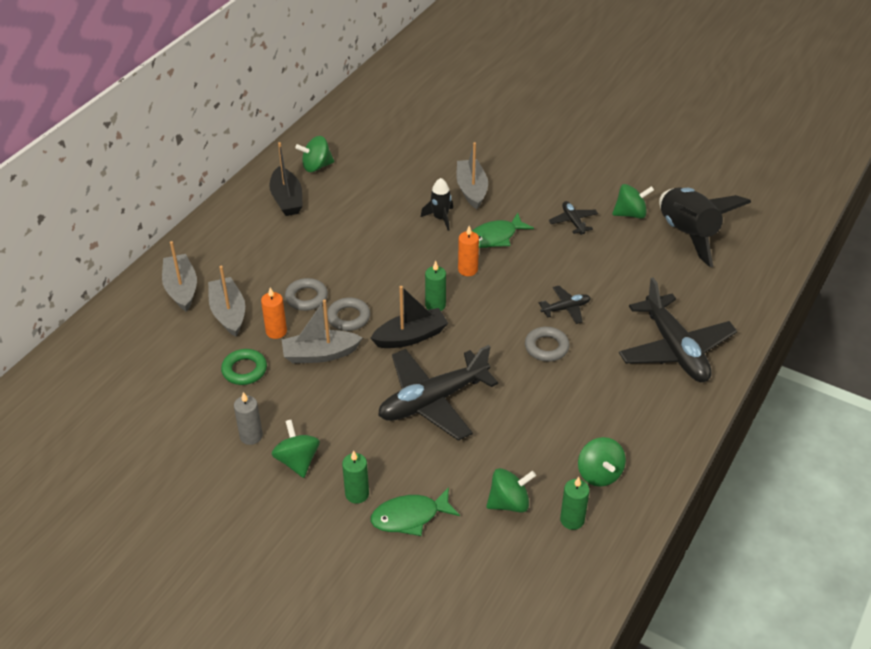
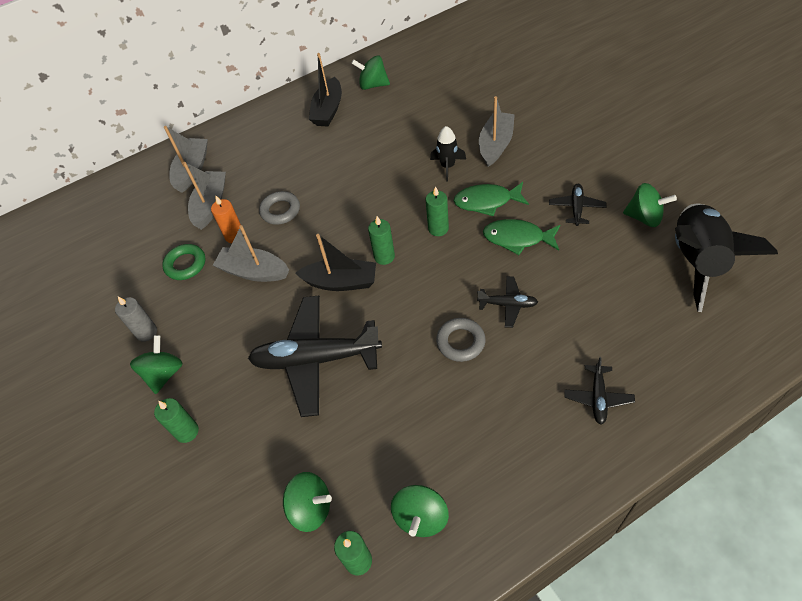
camera: 35 degrees right, 10 degrees up
(348, 317) = (301, 243): grey ring -> none
(410, 517) = (213, 479): green fish -> green fish (517, 238)
(467, 270) = (438, 228): orange candle -> green candle
(675, 349) = (598, 397): black plane -> black plane, size x0.46

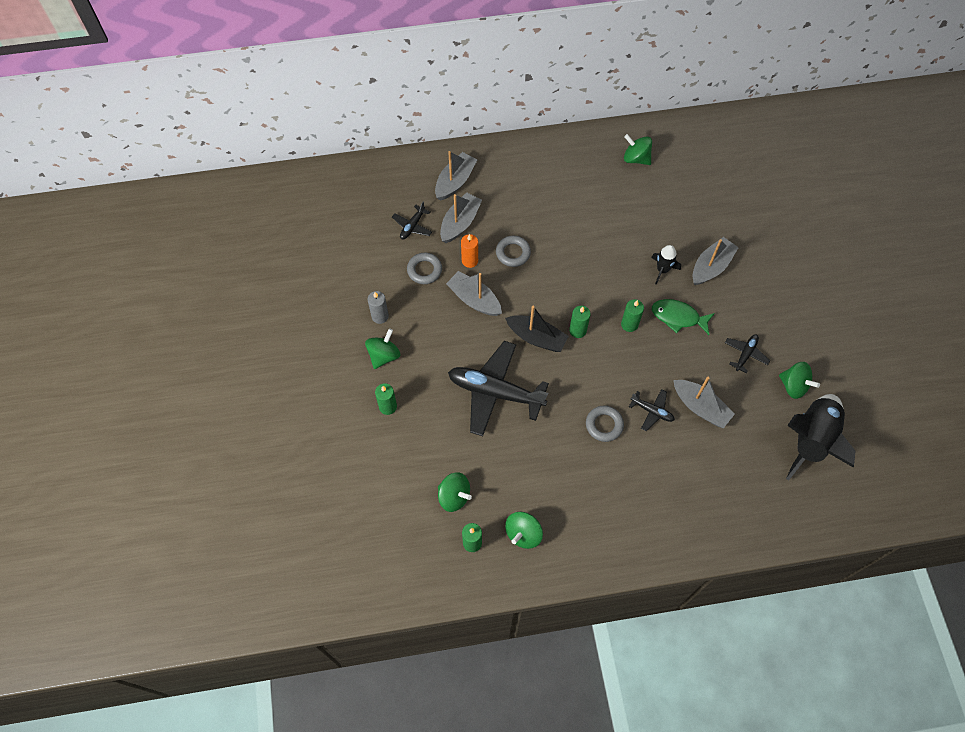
camera: 15 degrees right, 10 degrees up
(185, 264) = (424, 270): green ring -> grey ring
(328, 110) = (587, 169): black boat -> none
(517, 238) = (686, 360): green fish -> none
(559, 278) = (700, 407): none -> grey boat
(598, 397) = (680, 508): black plane -> black plane (412, 226)

